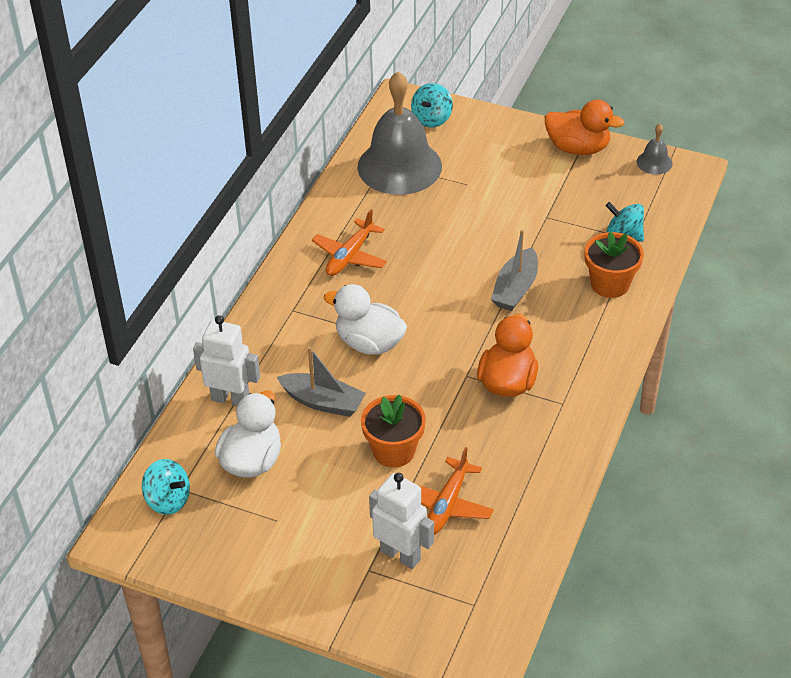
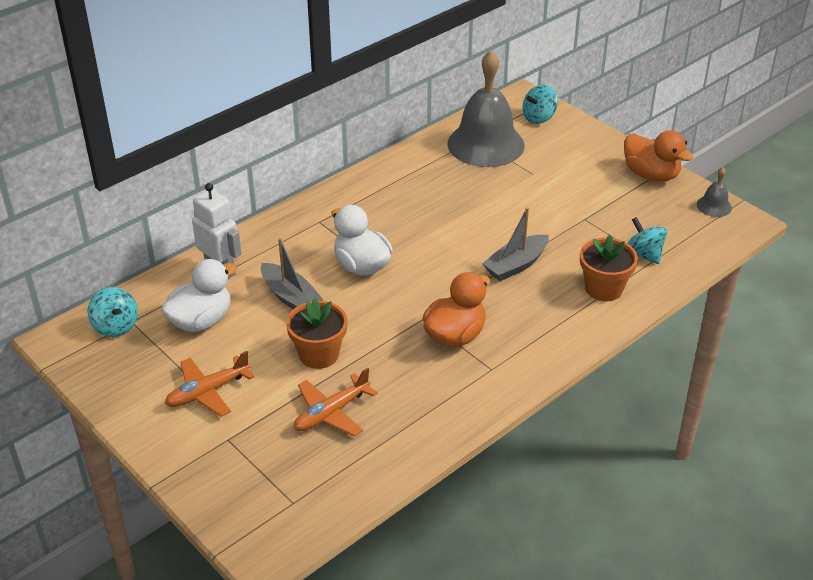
camera: 25 degrees right, 5 degrees down
(350, 256) = (395, 197): orange plane -> orange plane (207, 392)
(400, 555) = (262, 437): white robot -> none

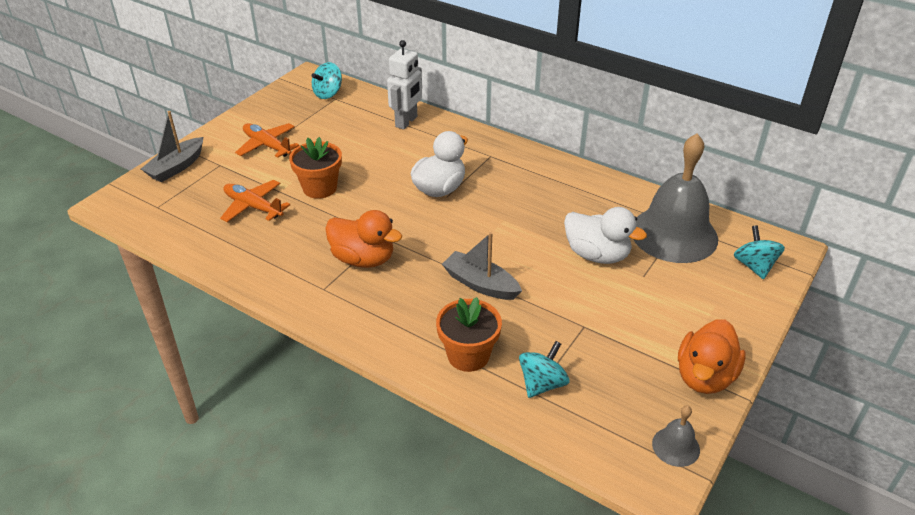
camera: 75 degrees right, 0 degrees up
(201, 321) = (344, 126): white duck -> white duck (597, 255)
(290, 297) = (385, 160): grey boat -> grey boat (177, 167)
(538, 117) = (754, 266): turquoise spinning top -> turquoise spinning top turned 45 degrees clockwise

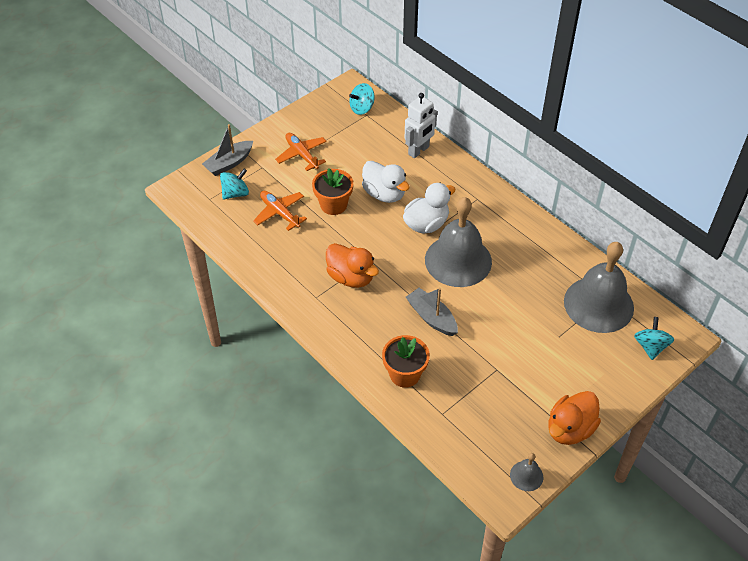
camera: 15 degrees right, 10 degrees up
(491, 219) = (458, 260): none -> grey bell
(542, 384) = (450, 408): turquoise spinning top -> turquoise spinning top (235, 193)
(597, 255) = (529, 310): white duck -> white duck (384, 194)

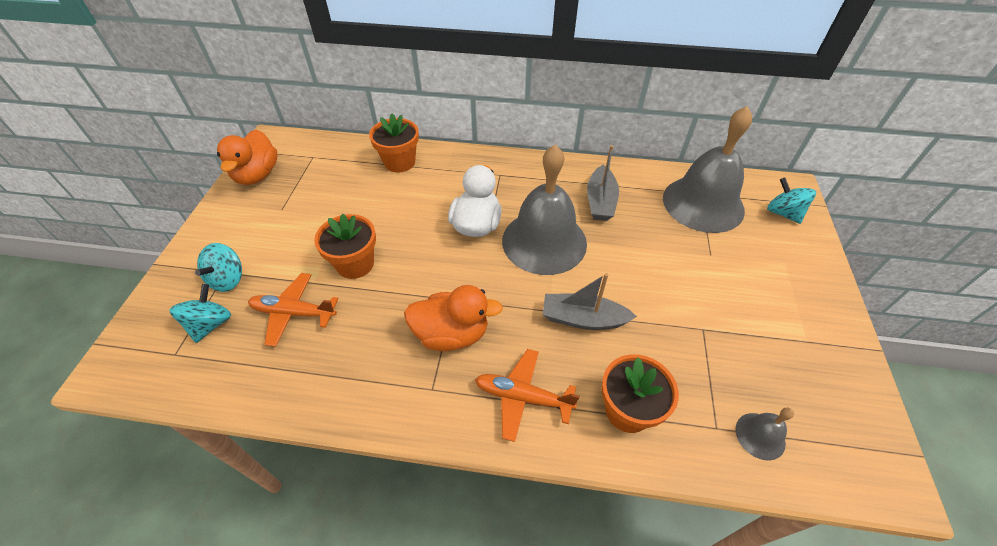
camera: 40 degrees left, 0 degrees up
(229, 163) = (173, 292): grey boat -> grey boat (600, 201)
(302, 155) = (268, 232): orange plane -> orange plane (522, 397)
(362, 108) = (302, 153): turquoise spinning top -> turquoise spinning top (228, 279)
(384, 194) = (403, 220): white duck -> none
(419, 151) = (399, 162): white robot -> orange flower pot
(526, 476) = (871, 432): grey bell -> grey bell (760, 436)
(570, 429) = (833, 342): orange duck -> orange duck (257, 175)

